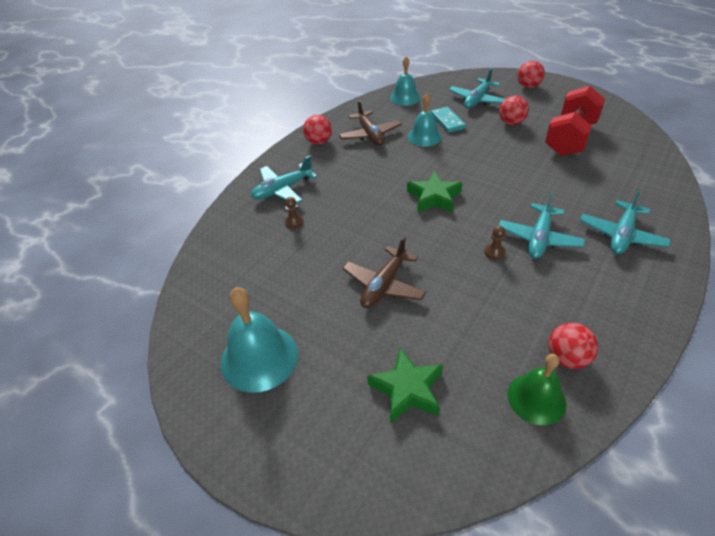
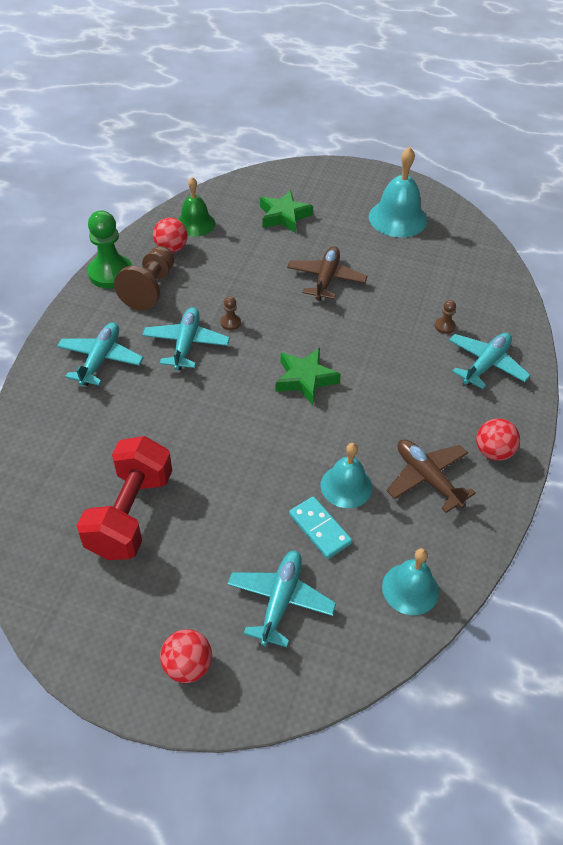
camera: 160 degrees right, 5 degrees up
(511, 123) = (218, 540): red ball -> none
(586, 303) = (150, 288): none -> brown pawn
(640, 332) = (110, 273): none -> green pawn

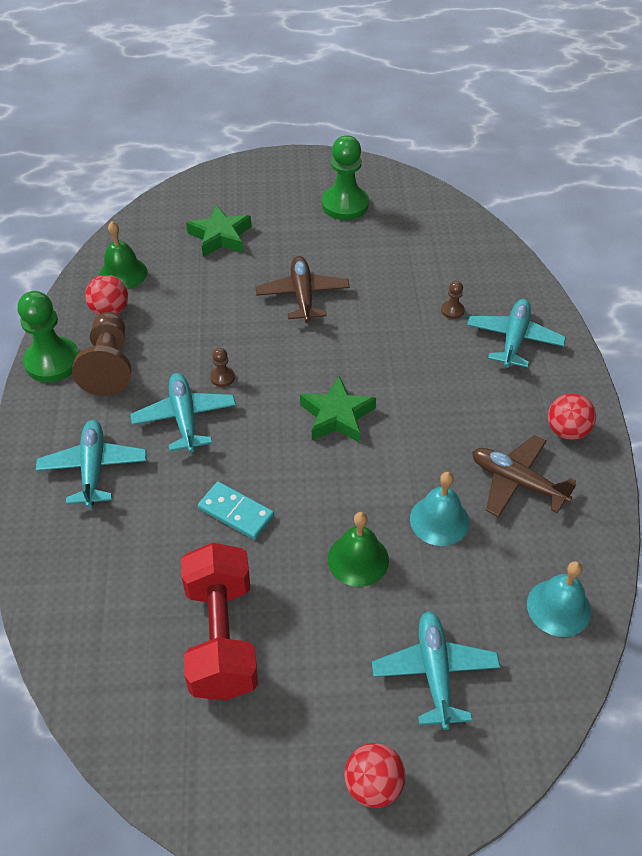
camera: 20 degrees left, 0 degrees up
(264, 493) = (358, 559): none -> green bell
(319, 529) = (435, 577): turquoise domino -> turquoise domino (236, 512)
(397, 218) = (345, 205): turquoise bell -> green pawn

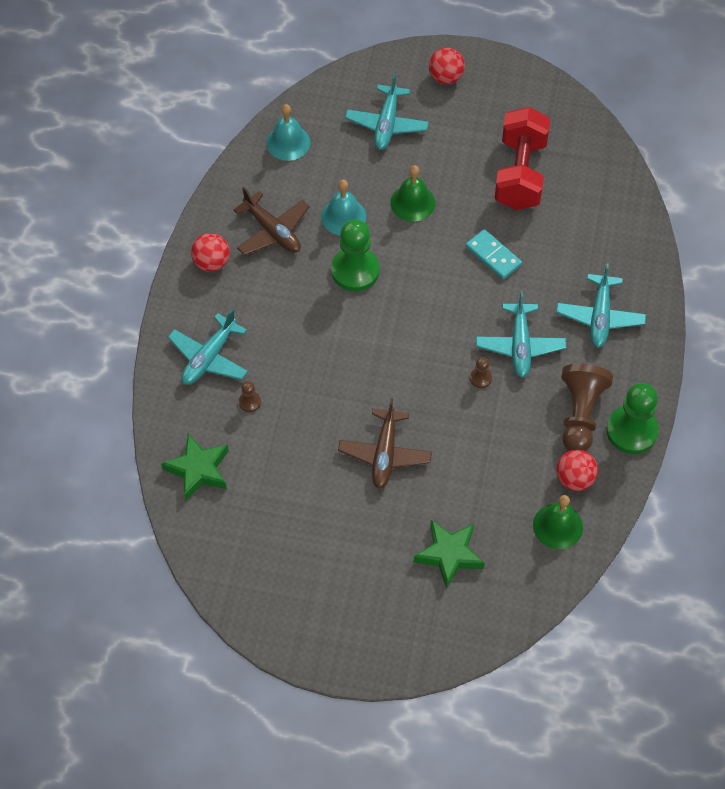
camera: 165 degrees left, 10 degrees up
(337, 416) = (392, 318): green star -> green star (198, 470)
(345, 205) = (303, 571): green pawn -> green pawn (355, 271)

